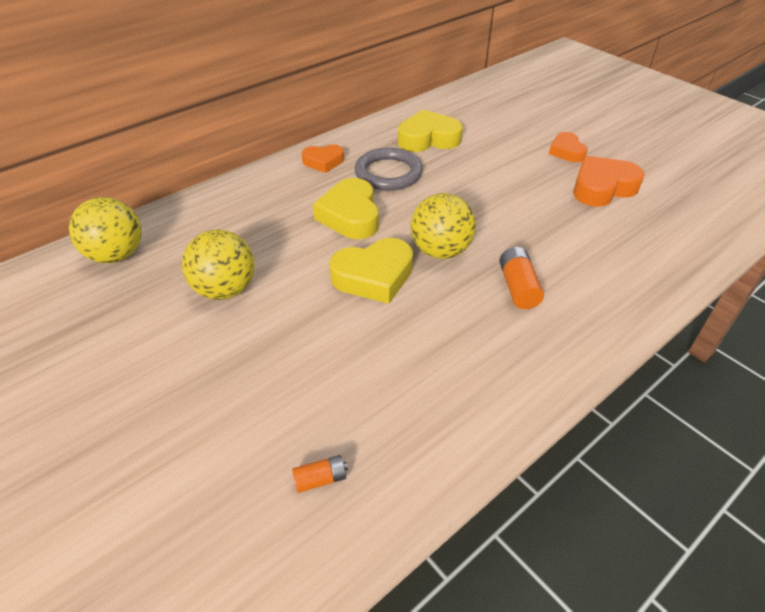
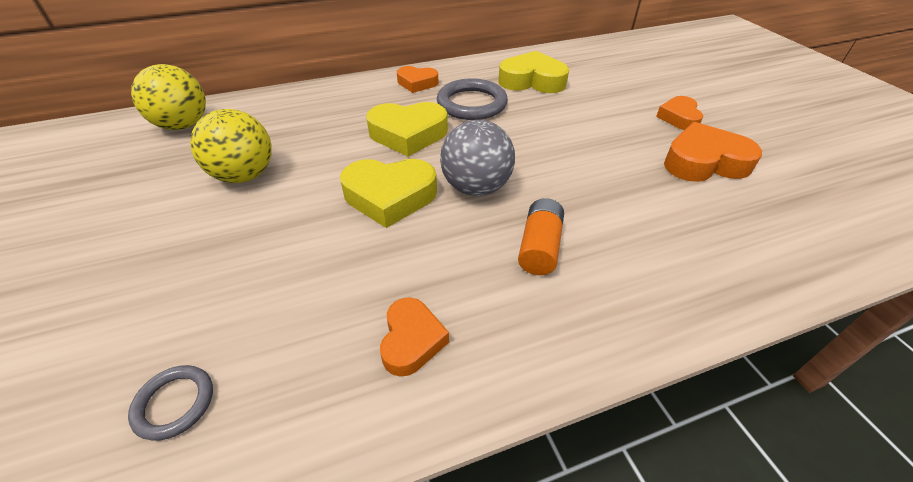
camera: 20 degrees right, 0 degrees up
(320, 479) = (174, 403): orange battery -> grey ring
(350, 215) = (408, 134): yellow heart -> yellow heart turned 105 degrees counterclockwise
(440, 251) = (476, 187): yellow ball -> grey ball
(466, 381) = (411, 340): none -> orange heart

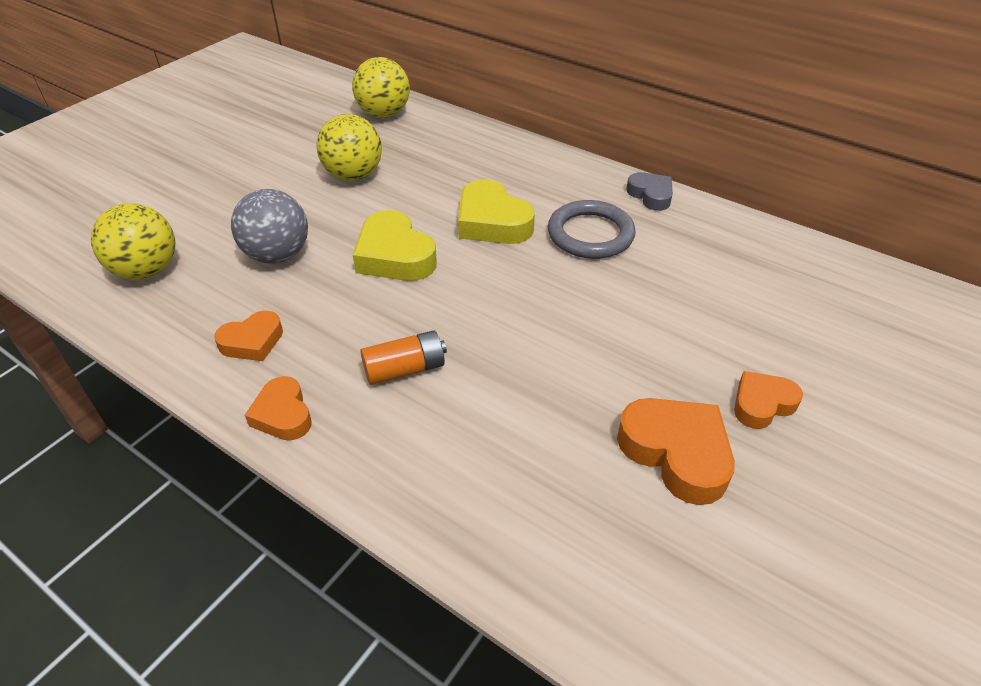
camera: 55 degrees right, 0 degrees up
(174, 403) = (147, 270): grey ring -> yellow ball
(417, 83) = (586, 184): orange heart -> orange heart (283, 414)
(459, 69) = (650, 195): none -> grey heart
(476, 187) = (453, 297): grey ball -> grey ball (277, 255)
(532, 81) = (694, 254): yellow heart -> none

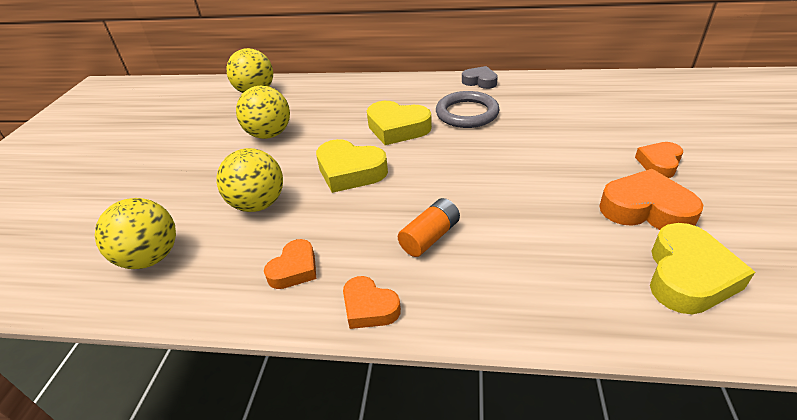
camera: 25 degrees left, 5 degrees down
(277, 255) = (258, 204): grey ball -> yellow ball
(636, 552) = (688, 276): none -> yellow heart

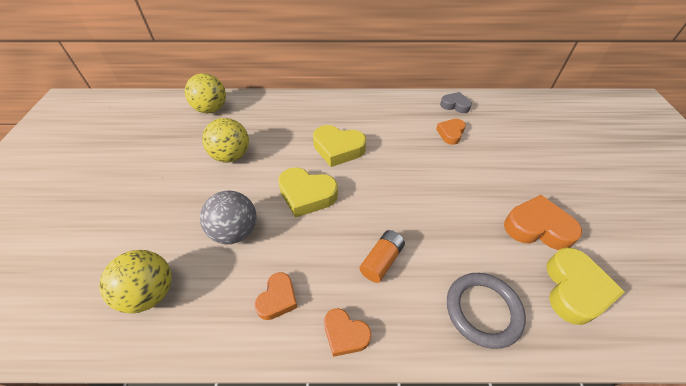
camera: 10 degrees left, 10 degrees up
(258, 204) = (235, 231): yellow ball -> grey ball
(467, 113) = (391, 133): grey ring -> grey ring (483, 310)
(480, 81) = (396, 100): grey heart -> grey heart (455, 105)
(659, 163) = (540, 183): orange heart -> orange heart (450, 133)

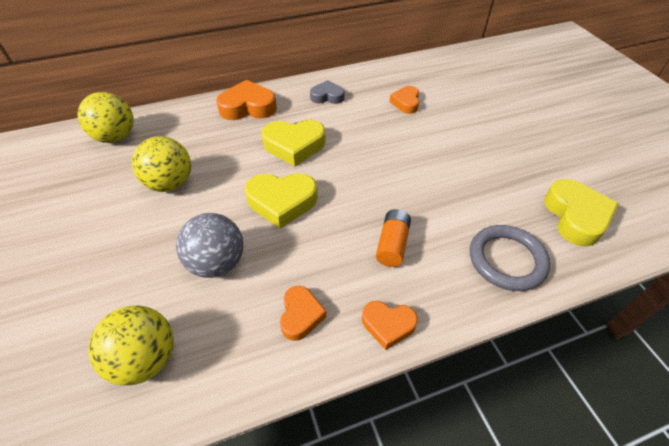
camera: 20 degrees left, 0 degrees up
(455, 105) = (398, 73): grey heart -> grey heart (327, 96)
(537, 227) = (523, 171): orange heart -> orange heart (248, 107)

